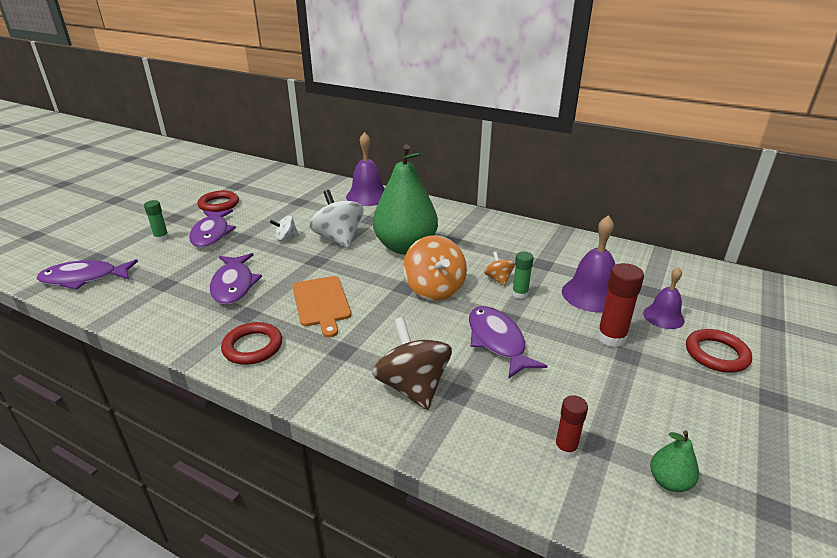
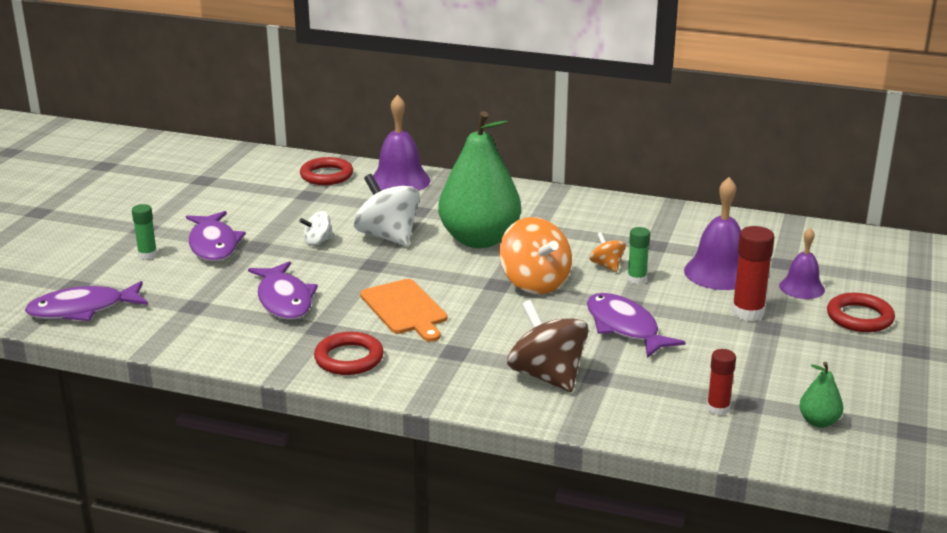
camera: 10 degrees left, 5 degrees down
(219, 204) = (196, 207): red ring -> red ring (326, 175)

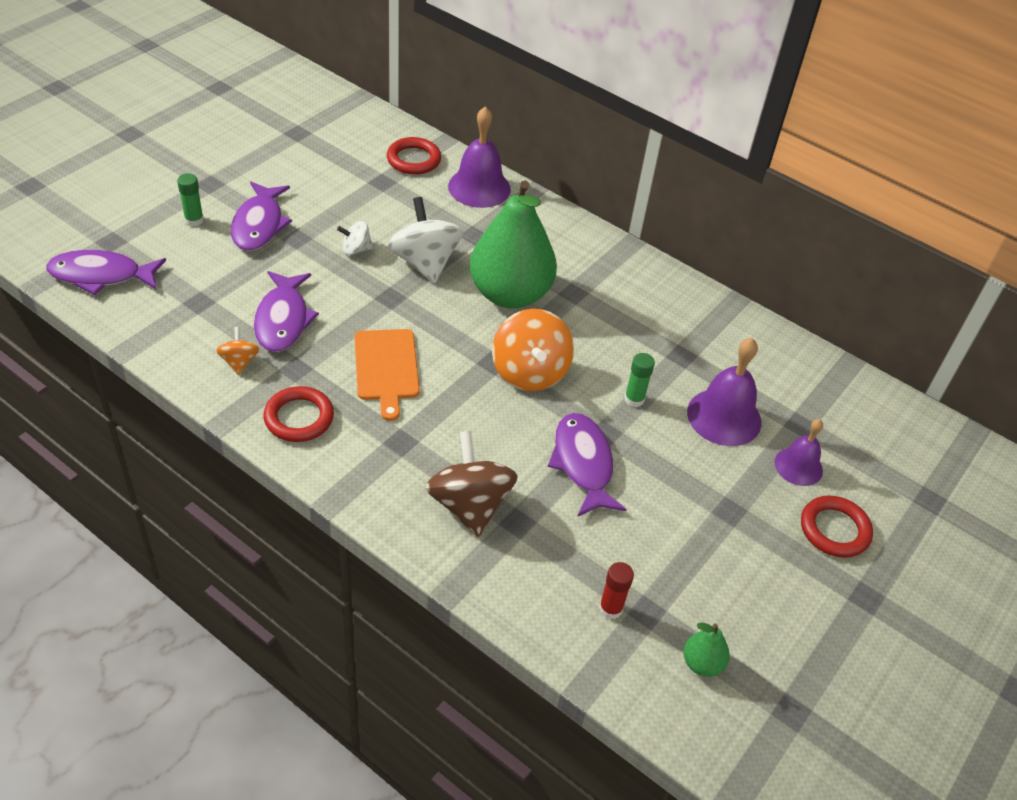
camera: 15 degrees right, 20 degrees up
(607, 266) = (615, 370): orange spinning top -> orange spinning top (239, 362)
(748, 313) = (720, 484): red glue stick -> none

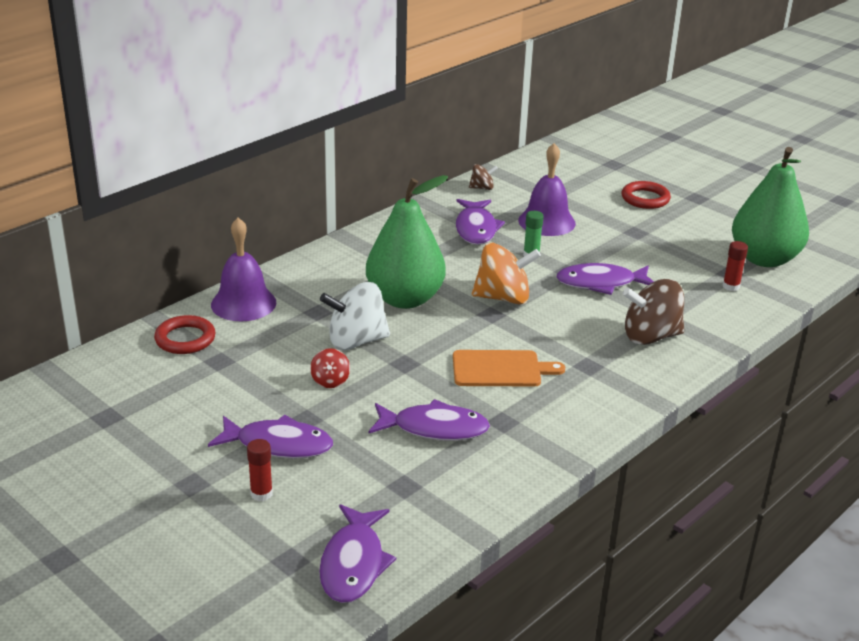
camera: 80 degrees left, 15 degrees down
(194, 220) = (261, 494): green glue stick -> red glue stick
(239, 362) = (494, 456): orange spinning top -> none
(299, 418) = (566, 419): red ring -> none
(356, 249) = (330, 381): white spinning top -> red spinning top
(682, 350) = (476, 229): none -> purple fish
(702, 663) = (764, 259): green pear -> green pear, size x2.46
(790, 356) = (482, 188): none -> brown spinning top
(798, 466) = (591, 202): purple bell -> none

